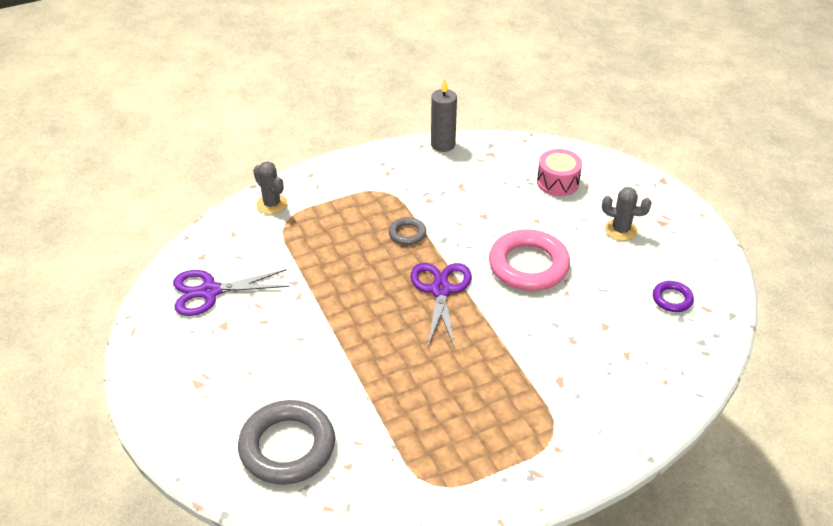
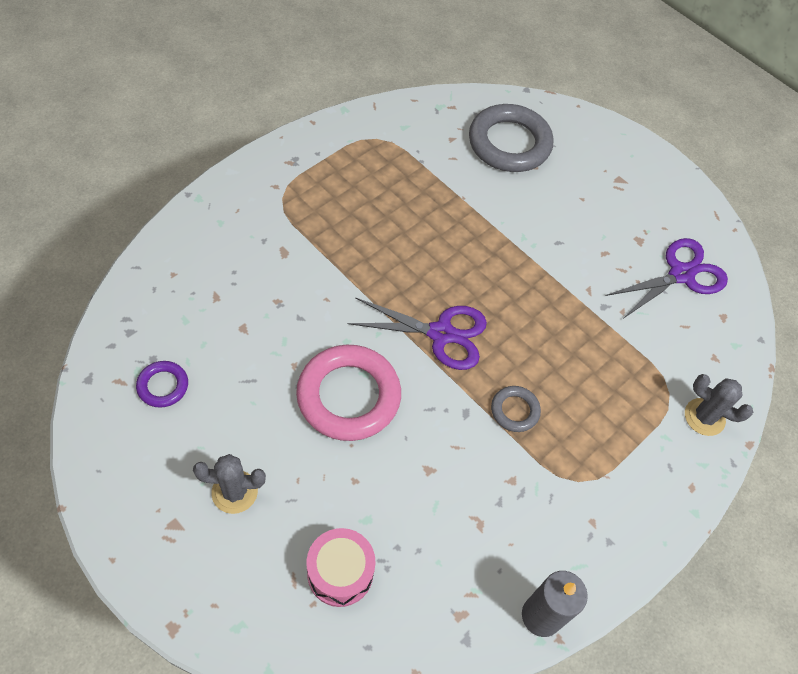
camera: 155 degrees right, 15 degrees up
(441, 290) = (441, 334): purple scissors -> purple scissors turned 60 degrees counterclockwise

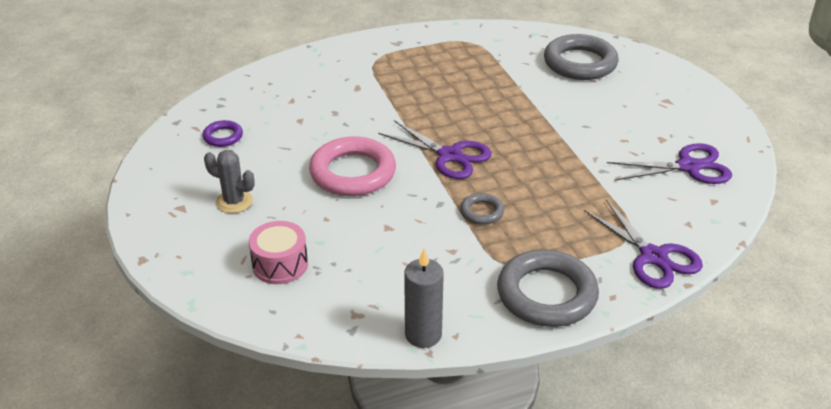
camera: 30 degrees right, 20 degrees down
(631, 508) = (546, 294): none -> grey ring
(704, 417) = (653, 257): grey cactus -> purple scissors

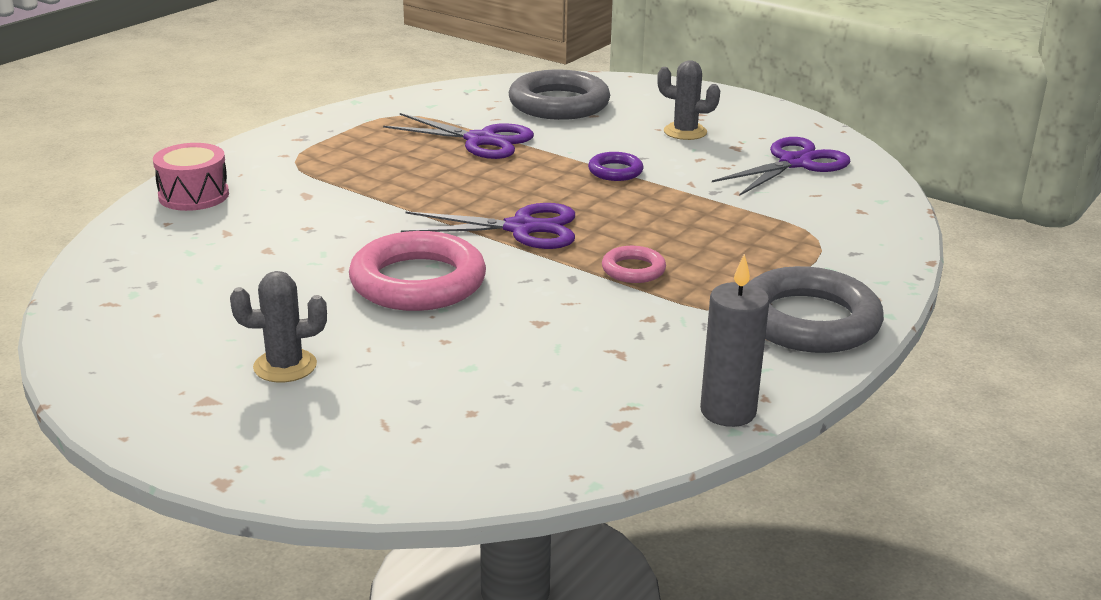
camera: 35 degrees left, 10 degrees down
(223, 136) = (169, 300): purple ring -> purple ring (615, 171)
(280, 265) = (446, 410): pink drum -> pink drum (194, 195)
(482, 212) = (633, 270): grey ring -> pink ring
(640, 114) = (685, 132): none -> grey cactus
(653, 257) = (867, 250): purple scissors -> purple scissors (481, 140)

